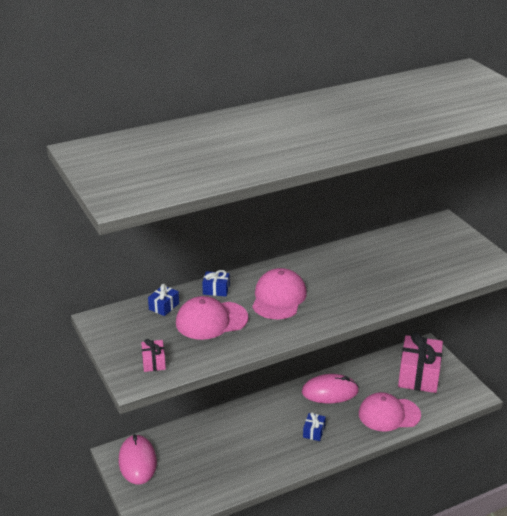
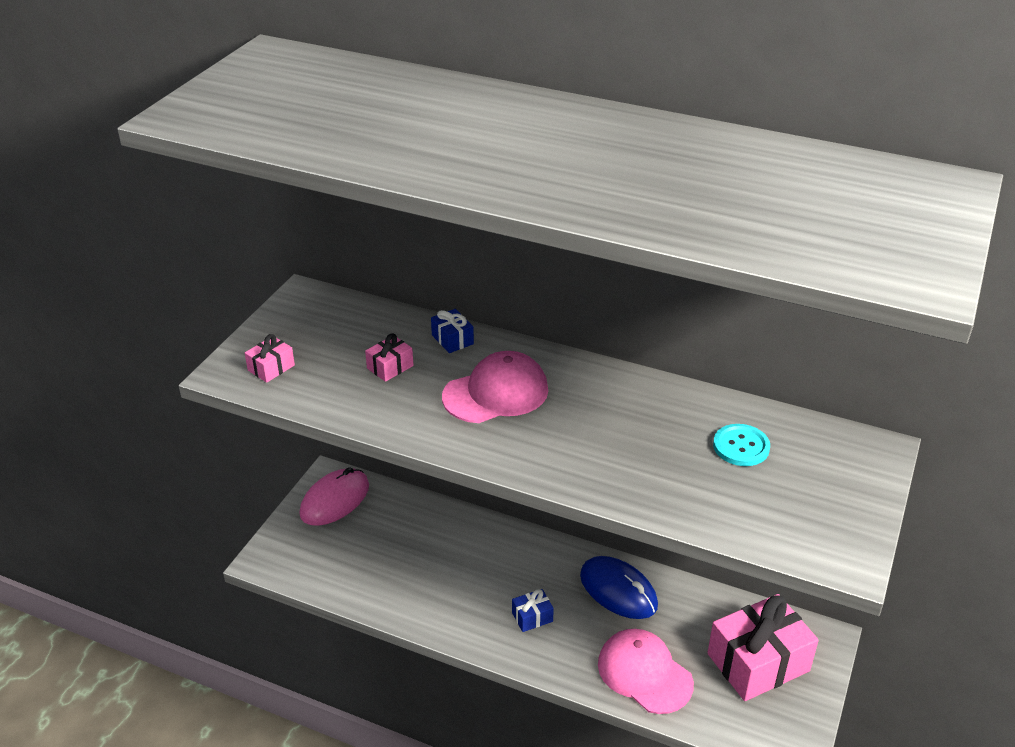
camera: 50 degrees right, 5 degrees up
(164, 306) = (376, 321): blue gift -> none
(211, 320) = (390, 367): pink cap -> pink gift
(330, 392) = (618, 590): pink mouse -> blue mouse
(403, 252) = (741, 446): none -> turquoise button

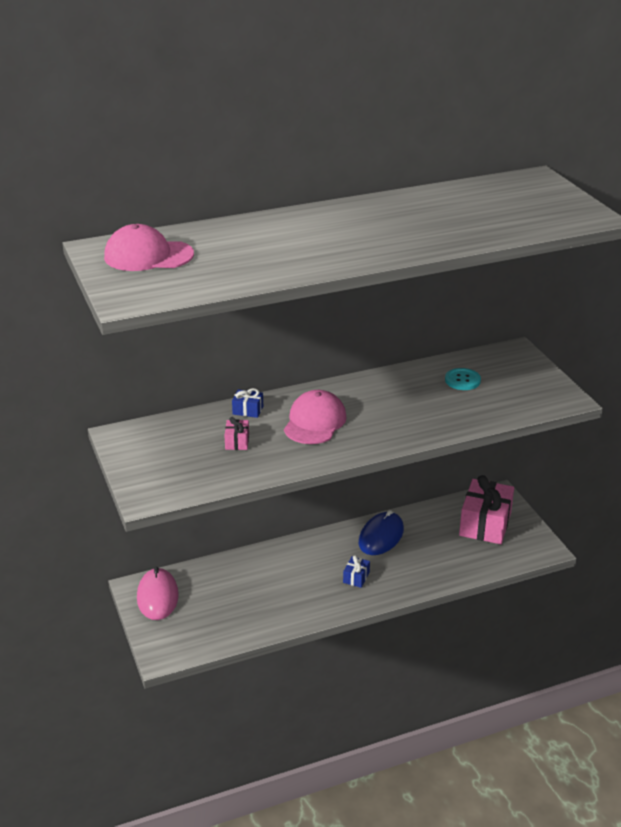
camera: 45 degrees left, 5 degrees down
(271, 368) = (168, 480): pink gift -> none
(618, 590) = (381, 536): blue mouse -> blue mouse turned 60 degrees counterclockwise
(644, 673) = (443, 564): pink cap -> pink cap (148, 256)

